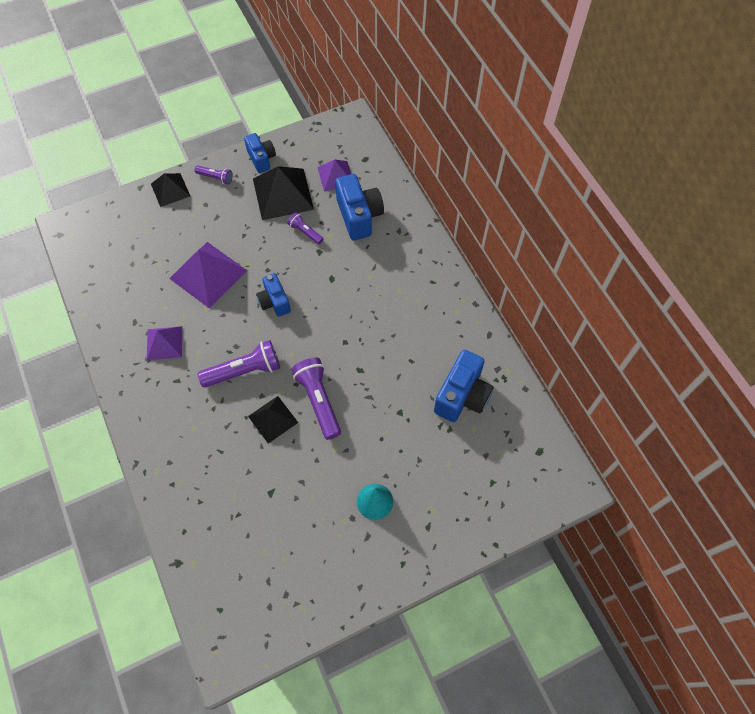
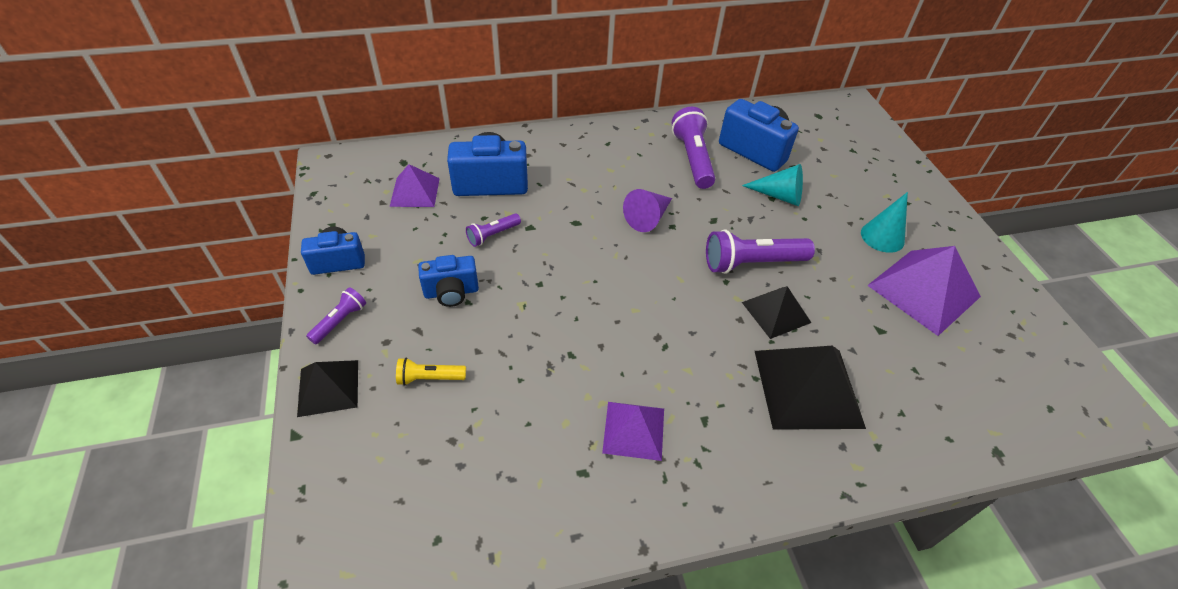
camera: 80 degrees left, 15 degrees down
(184, 233) = (429, 378): none -> yellow flashlight
(208, 274) = (522, 355): purple pyramid -> purple pyramid (923, 291)
(244, 371) = (699, 333): purple flashlight -> purple flashlight (692, 159)
(274, 302) = (595, 284): blue camera -> blue camera (451, 292)
(283, 194) = (415, 248): black pyramid -> black pyramid (807, 388)
(349, 324) = (648, 218): none -> purple cone
(404, 418) = (779, 196): none -> turquoise cone

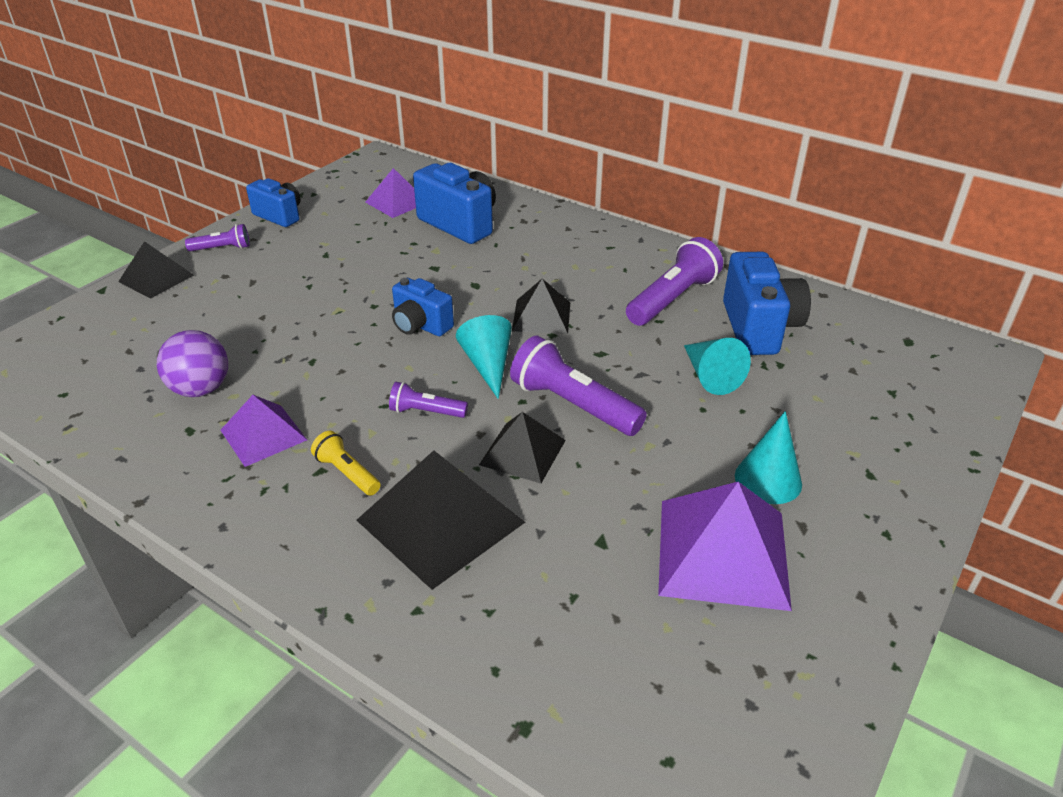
camera: 50 degrees right, 10 degrees down
(429, 378) = (210, 311): yellow flashlight -> yellow flashlight (347, 473)
(451, 292) = (309, 274): blue camera -> blue camera (420, 325)
(493, 235) = (399, 257): purple flashlight -> purple flashlight (426, 412)
(536, 439) = (201, 389): none -> purple ball
(648, 218) = (541, 316): purple cone -> black pyramid
(674, 273) = (488, 365): none -> turquoise cone

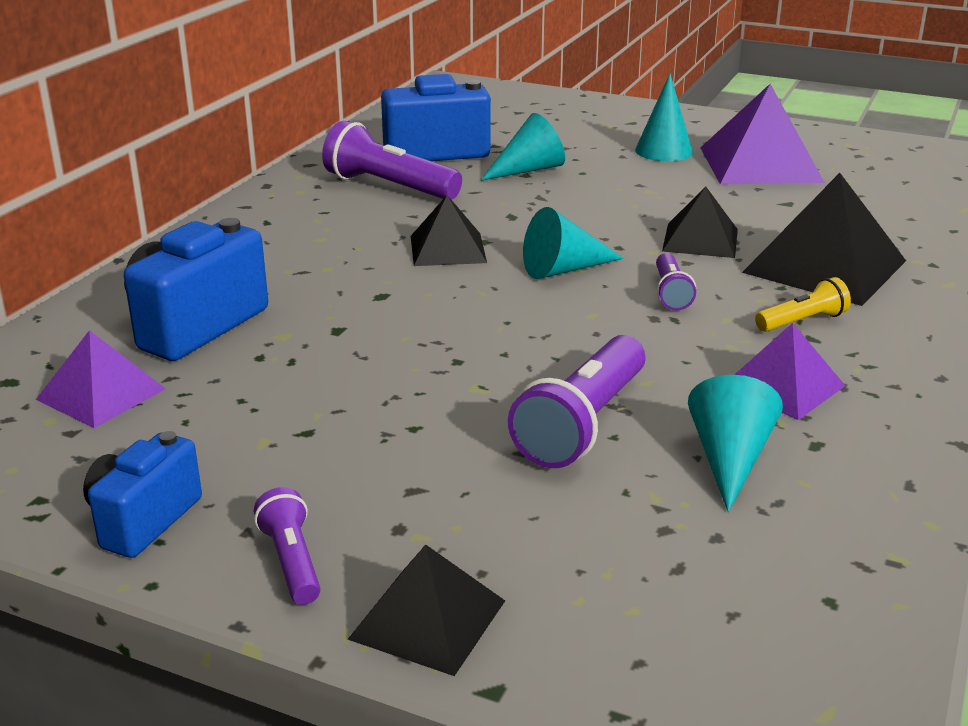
camera: 100 degrees left, 10 degrees down
(201, 389) = (729, 459): purple ball -> turquoise cone
(347, 473) = (802, 321): yellow flashlight -> yellow flashlight turned 150 degrees counterclockwise
(420, 325) = (496, 319): blue camera -> none
(573, 405) = (611, 223): purple flashlight -> purple flashlight (583, 424)

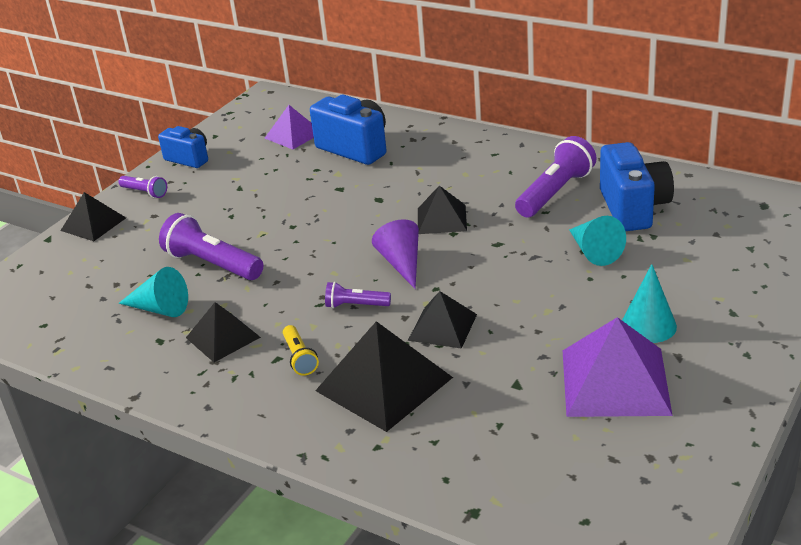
camera: 100 degrees right, 5 degrees up
(291, 561) = (145, 192): purple flashlight -> purple flashlight turned 45 degrees clockwise
(564, 269) = (402, 263): turquoise cone -> purple cone
(783, 386) = (223, 337): purple pyramid -> black pyramid

